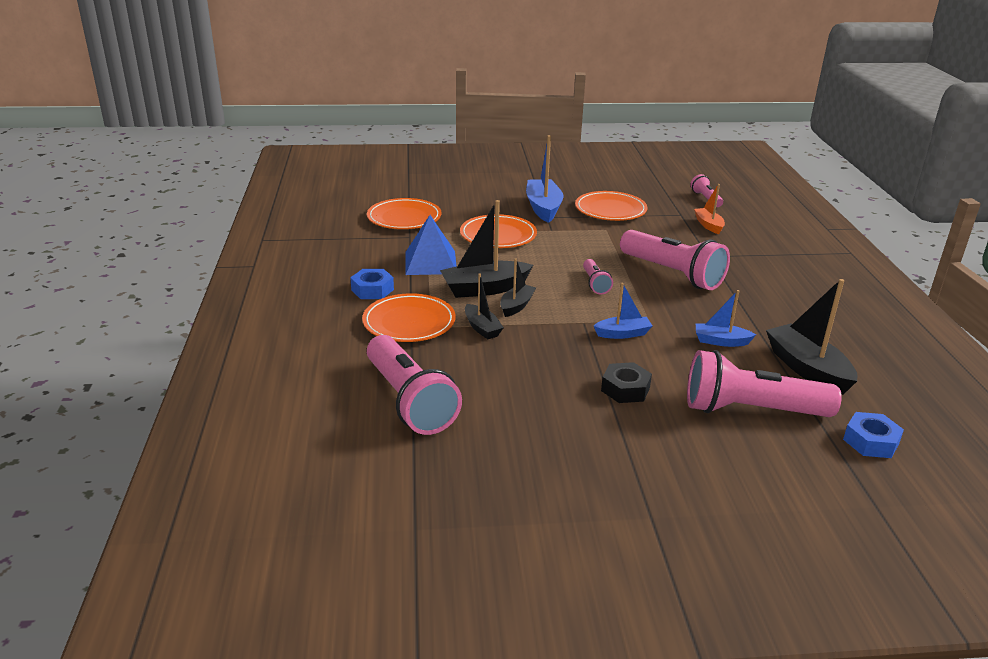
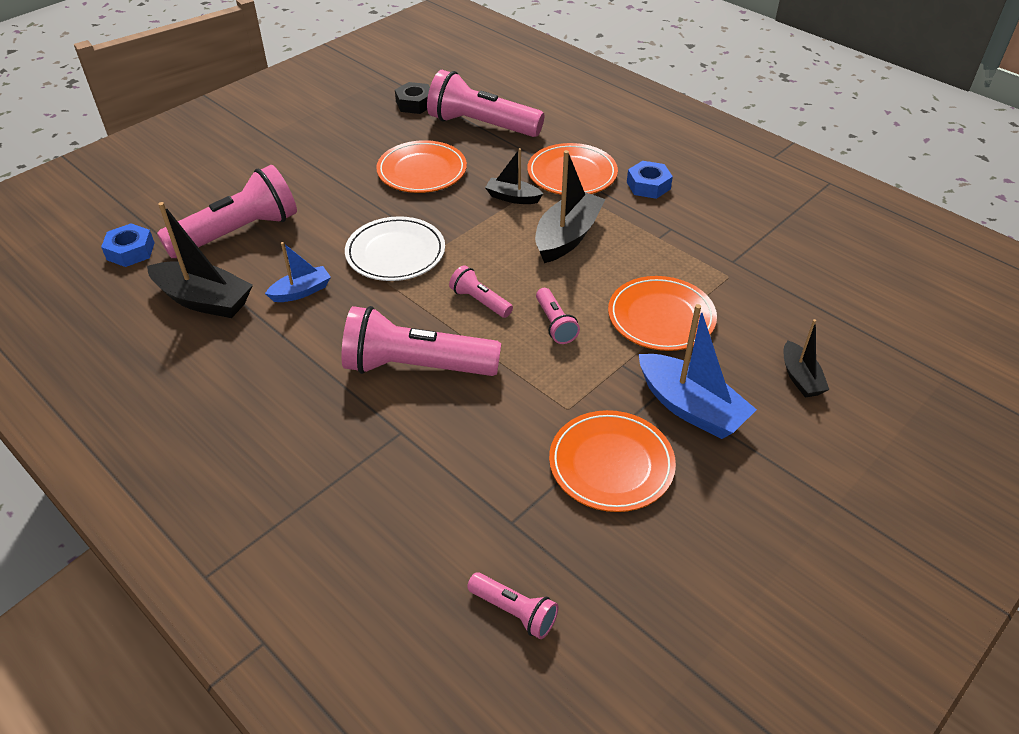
camera: 140 degrees right, 15 degrees up
(404, 218) = (788, 285): orange plate -> orange plate (422, 171)
(431, 262) = (657, 240): blue pyramid -> none
(516, 306) = (516, 233): black boat -> black boat (800, 377)
(563, 257) = (555, 324): none -> pink flashlight
(622, 334) = (395, 253): blue boat -> white plate
(625, 389) = (347, 203): black nut -> black nut (415, 104)
(708, 225) = (450, 515): orange boat -> none

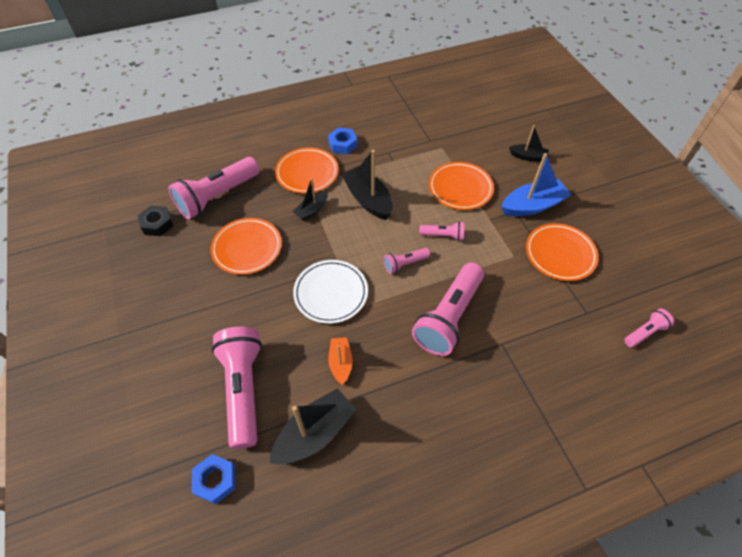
camera: 65 degrees left, 10 degrees up
(301, 291) = (340, 363): blue boat -> orange boat

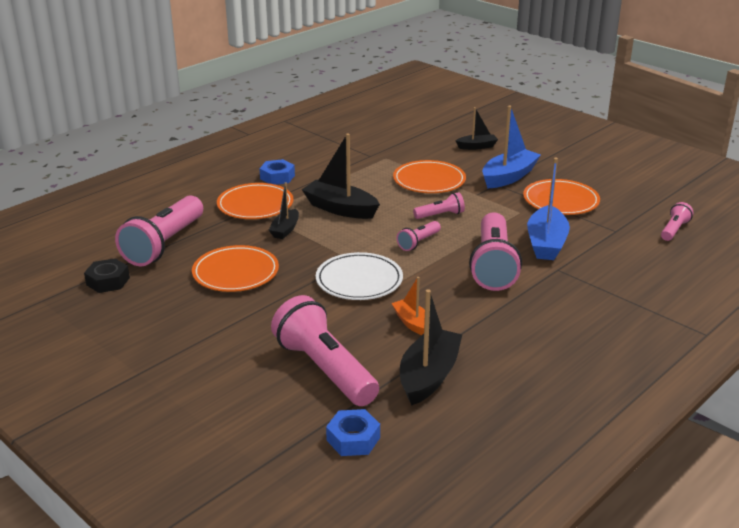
camera: 25 degrees left, 25 degrees down
(512, 305) = (546, 243): none -> blue boat

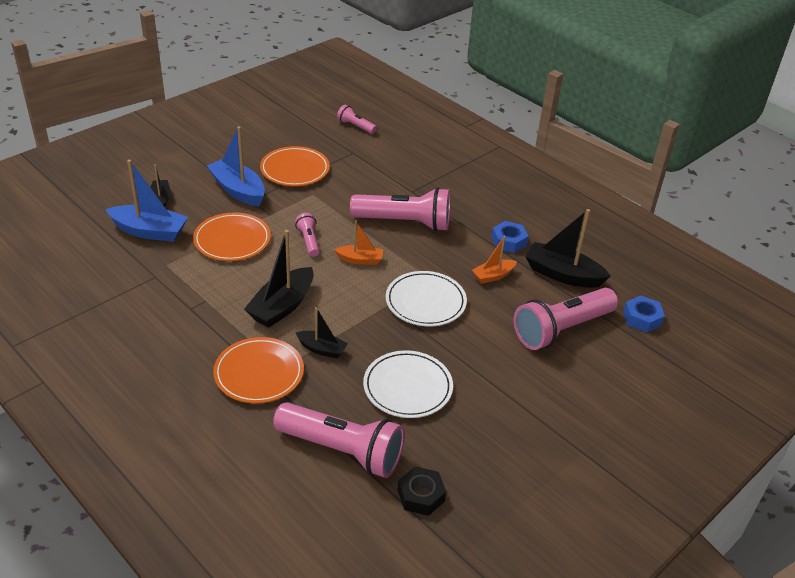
camera: 90 degrees left, 10 degrees up
(235, 273) = (407, 387): orange plate -> white plate
(277, 177) = (190, 354): blue nut -> blue nut (509, 241)
(418, 242) = (360, 260): pink flashlight -> orange boat
(546, 243) = (369, 190): blue boat -> blue boat (149, 231)

